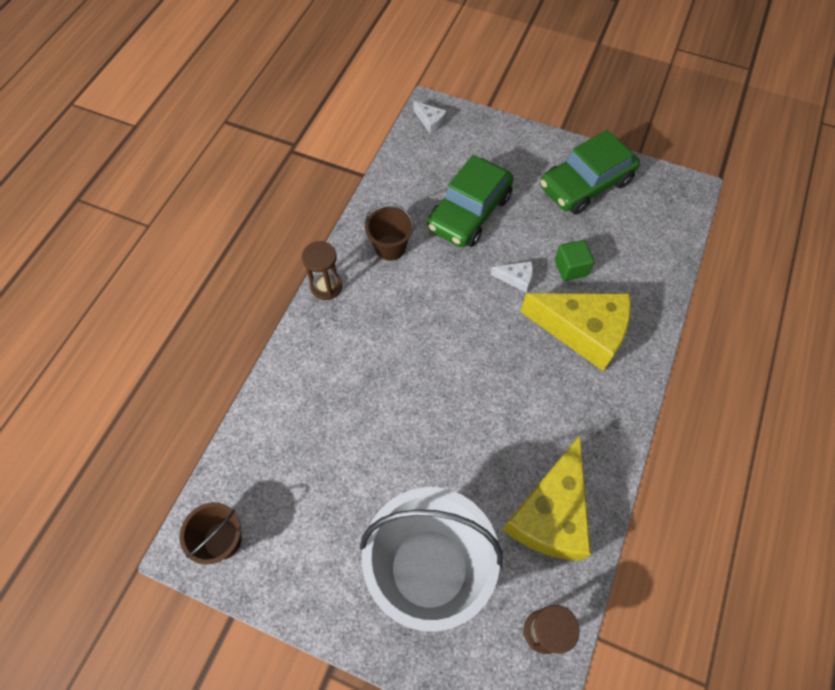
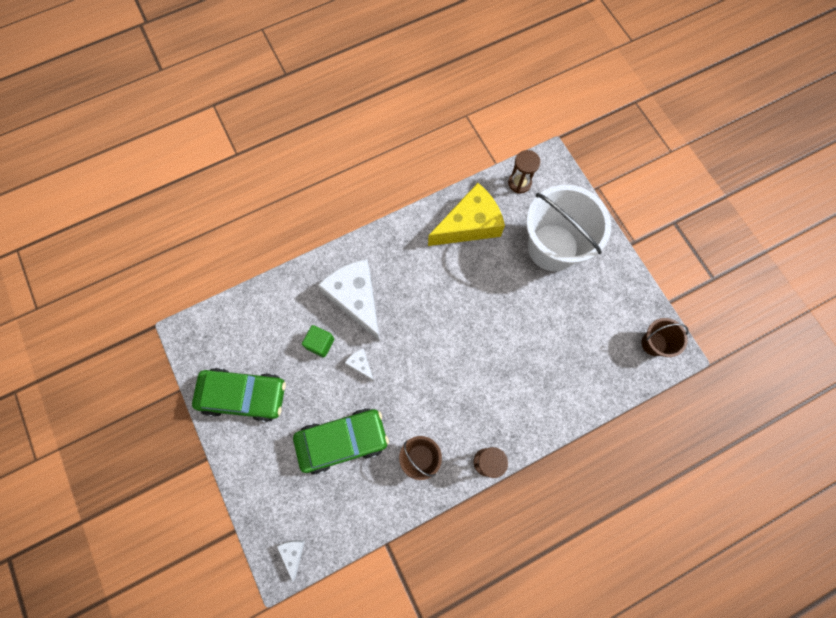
camera: 140 degrees left, 10 degrees up
(583, 331) = (356, 299): yellow cheese -> white cheese

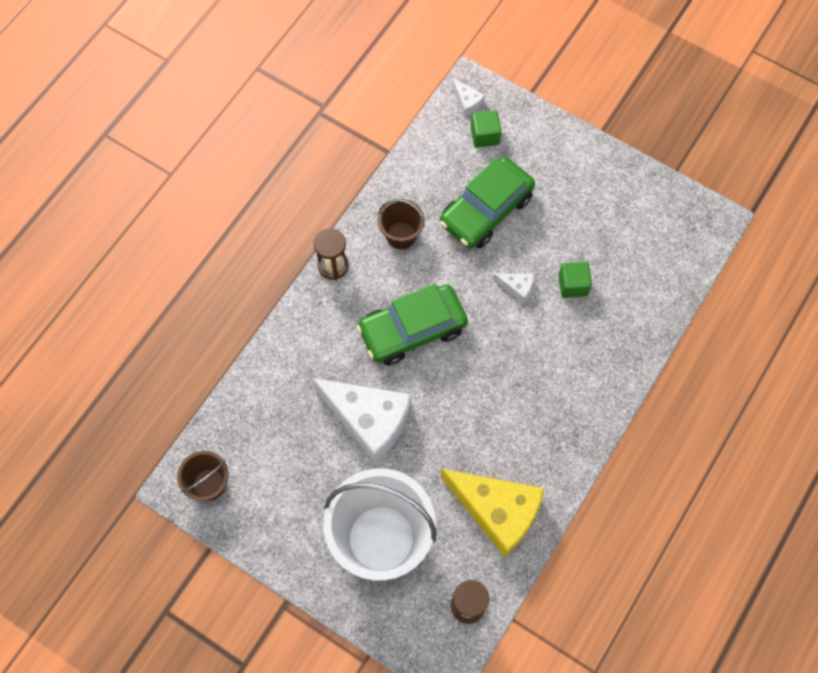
camera: 150 degrees right, 5 degrees down
(244, 395) = (610, 198): green car -> green car (412, 330)
(300, 510) = (485, 136): none -> green cube
(356, 299) = (568, 351): white cheese -> white cheese (369, 420)
(469, 225) = (497, 511): yellow cheese -> yellow cheese turned 90 degrees counterclockwise

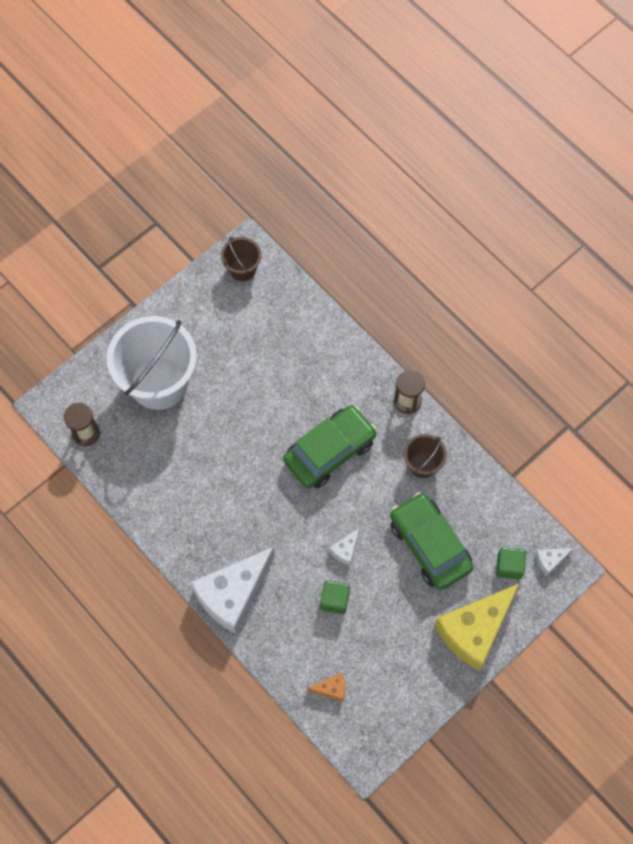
camera: 105 degrees right, 0 degrees up
(369, 420) = (259, 397): white cheese -> white cheese (233, 594)
(412, 330) = (329, 451): green car -> green car turned 60 degrees clockwise
(497, 511) = (152, 476): yellow cheese -> yellow cheese (474, 630)
(663, 266) = (331, 689): none -> orange cheese

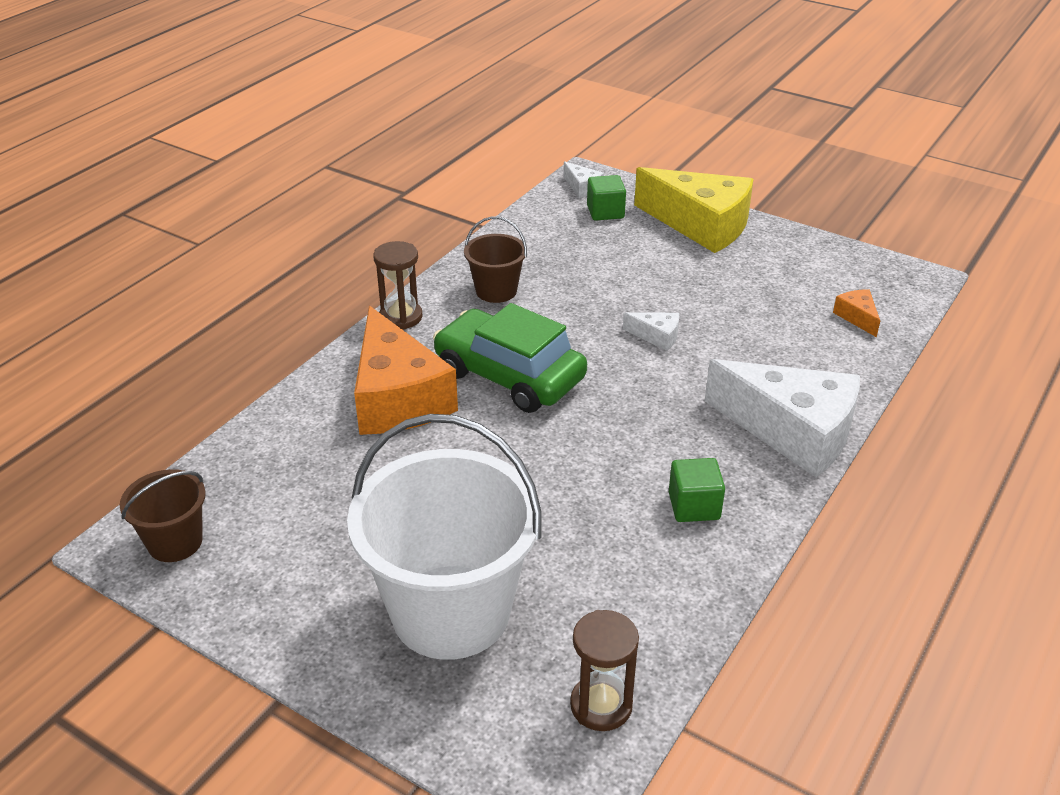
camera: 105 degrees left, 30 degrees down
(326, 386) = (397, 397): none -> orange cheese
(334, 600) = (735, 334): green cube -> green cube (694, 506)
(429, 545) = (610, 270): green car -> none

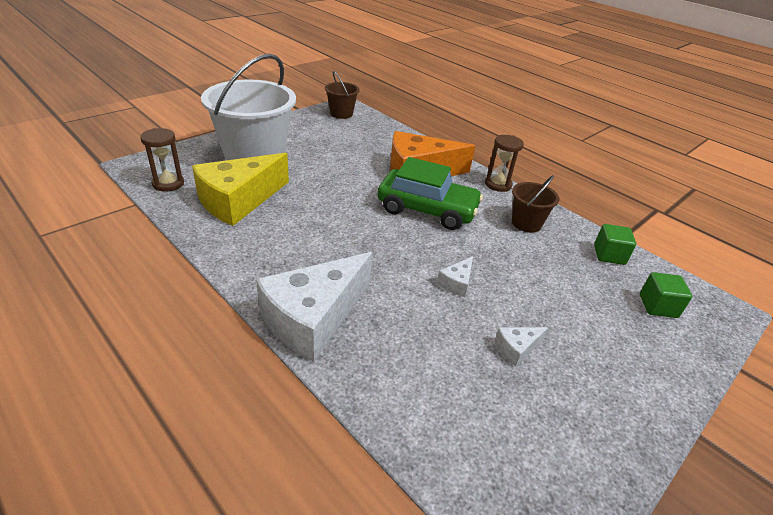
camera: 100 degrees right, 0 degrees up
(509, 376) = (427, 209): green car -> green car turned 60 degrees clockwise
(582, 187) = (702, 303): white cheese -> white cheese (516, 348)
(694, 506) = (270, 247): green cube -> green cube (609, 255)
(701, 225) = (647, 368): yellow cheese -> yellow cheese (238, 201)
(857, 317) = (462, 438): orange cheese -> none

